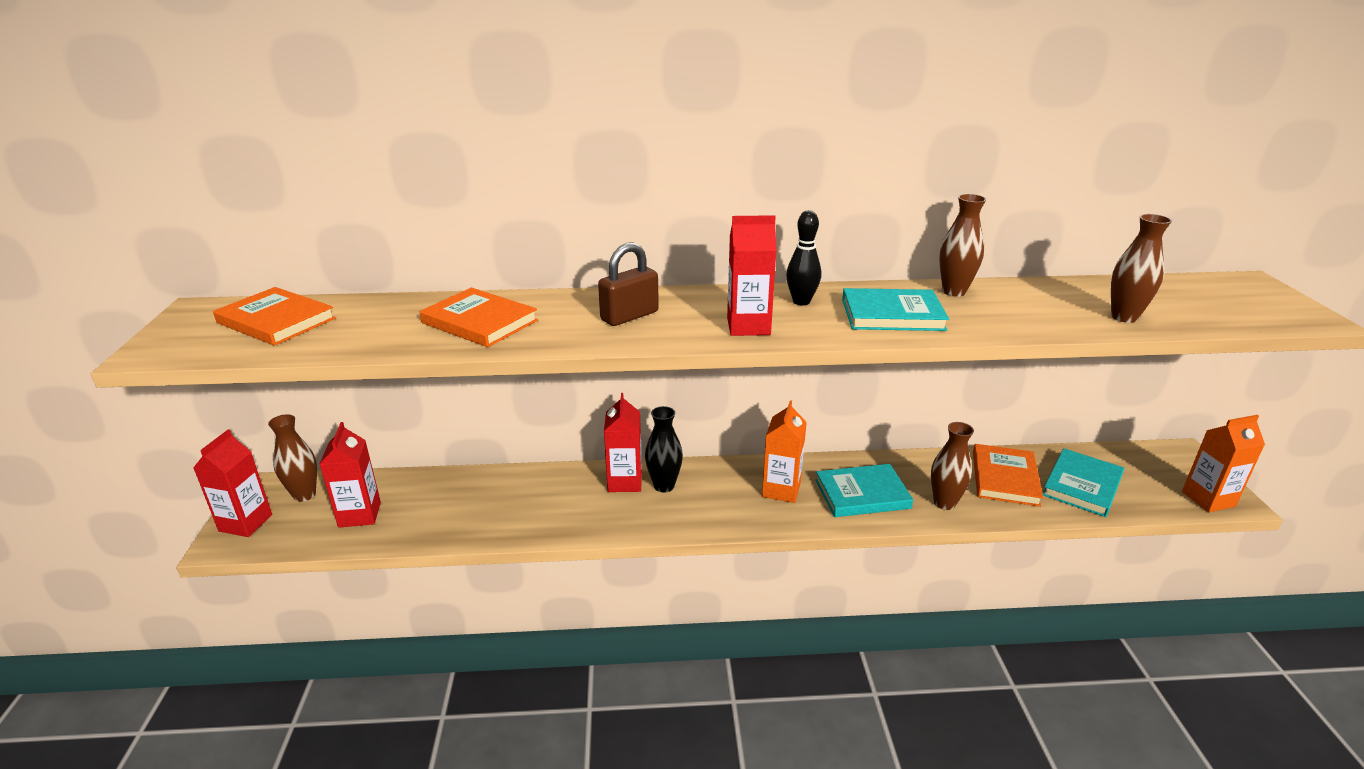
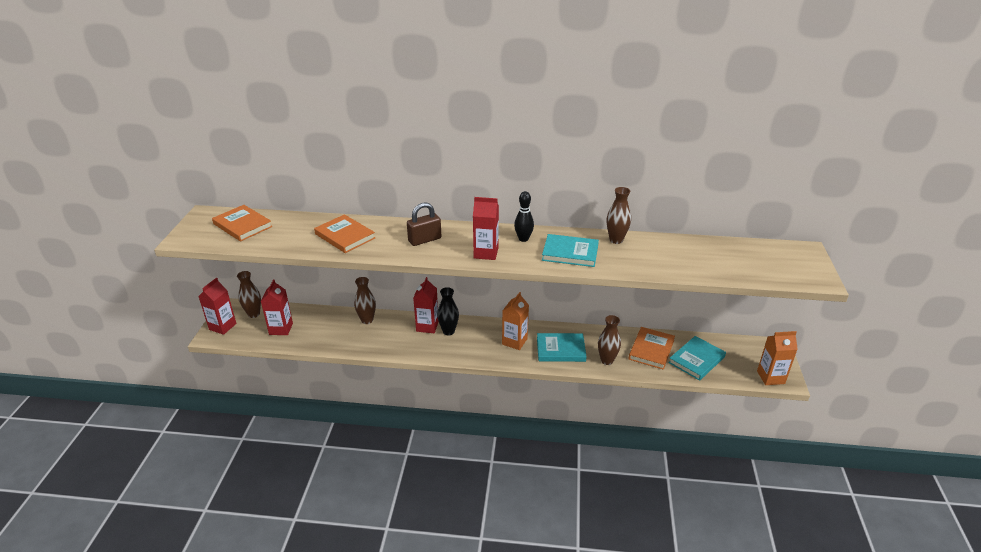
camera: 10 degrees right, 5 degrees up
(1124, 317) = (704, 268): brown vase -> brown vase (367, 320)

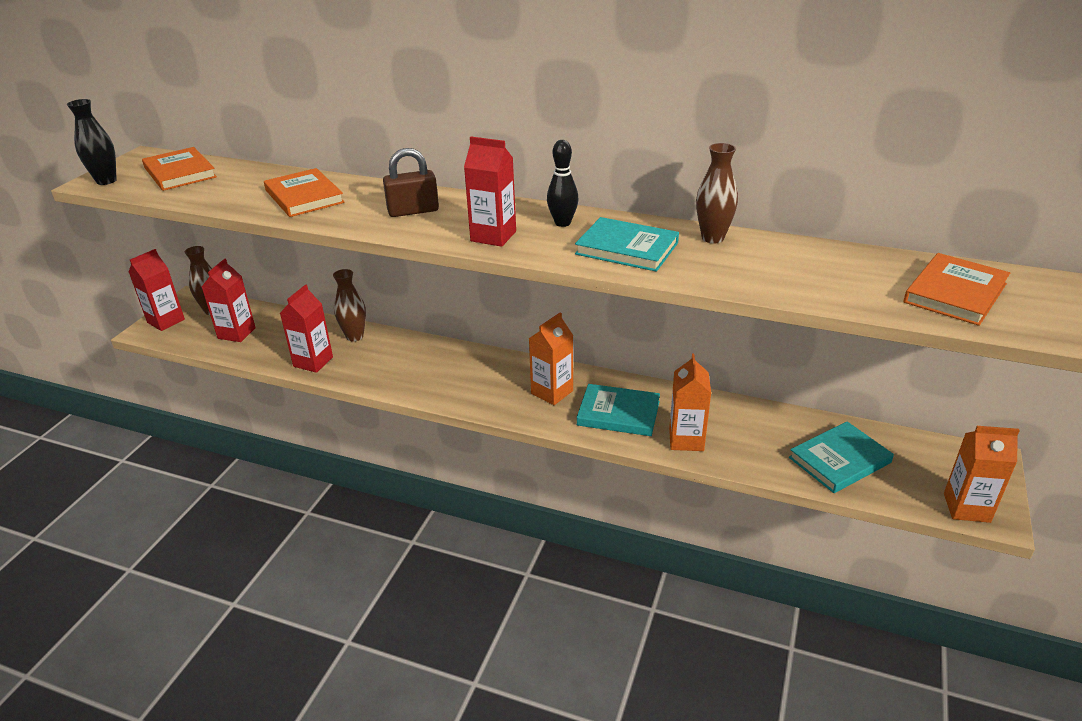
camera: 15 degrees right, 0 degrees up
(427, 326) = (434, 355): red carton -> red carton (313, 362)
(448, 331) = (461, 365): black vase -> black vase (106, 181)
(607, 360) = (686, 440): brown vase -> orange carton
(651, 350) = (766, 434): orange book -> orange book (955, 293)

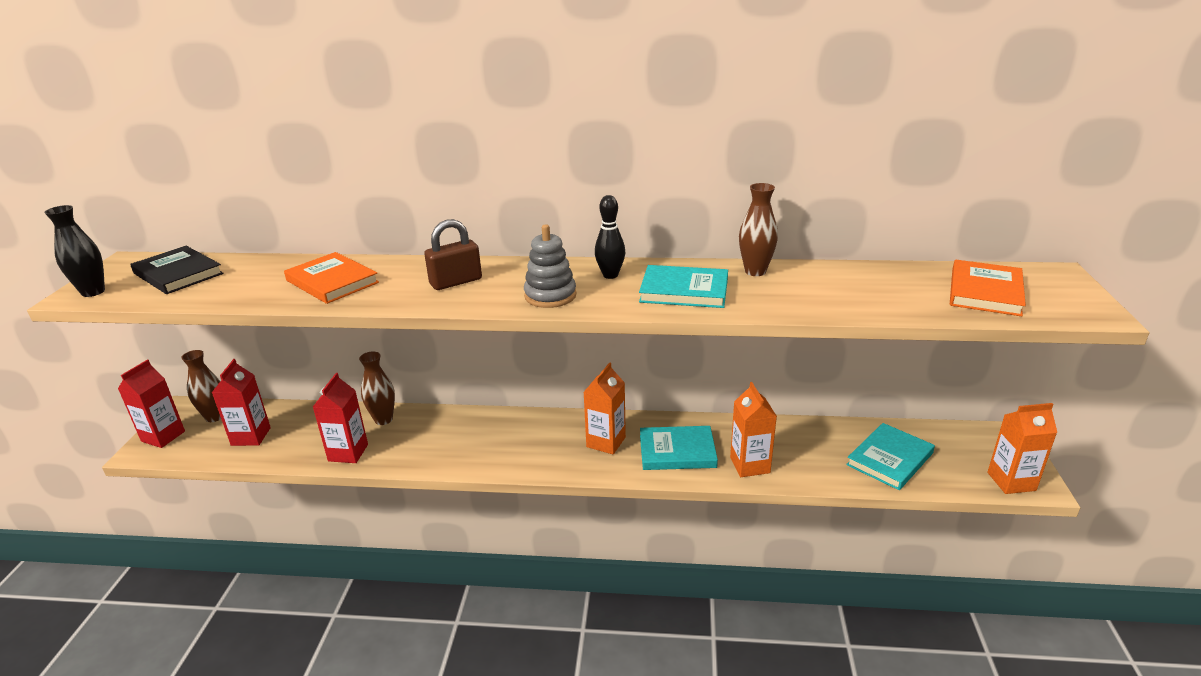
camera: 15 degrees left, 5 degrees down
(180, 172) = (178, 274): orange book -> black book
(493, 236) = (550, 296): red carton -> grey stacking toy

